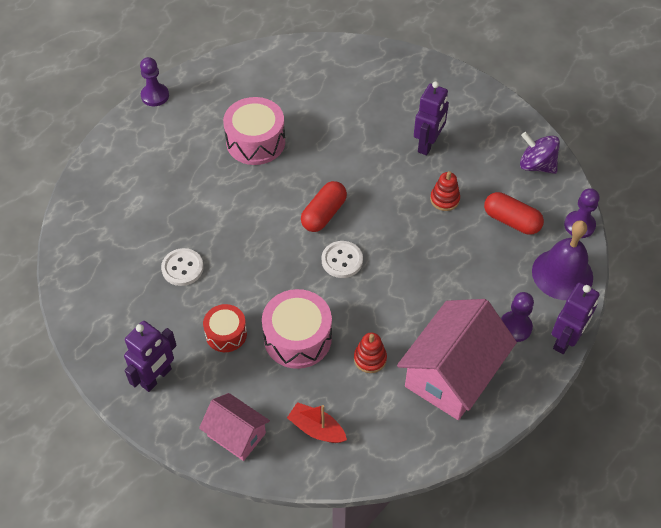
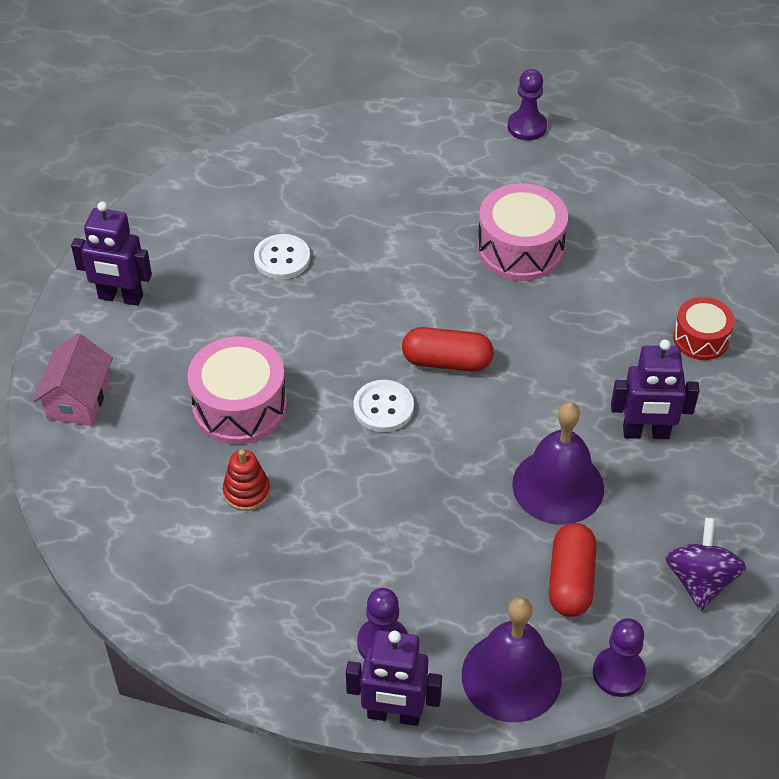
camera: 65 degrees right, 5 degrees down
(226, 334) = (210, 335): red drum -> red drum (701, 338)
(316, 429) = (119, 473): red boat -> none
(444, 199) = (558, 486): red stacking toy -> purple bell
(452, 374) = (267, 591): pink house -> none

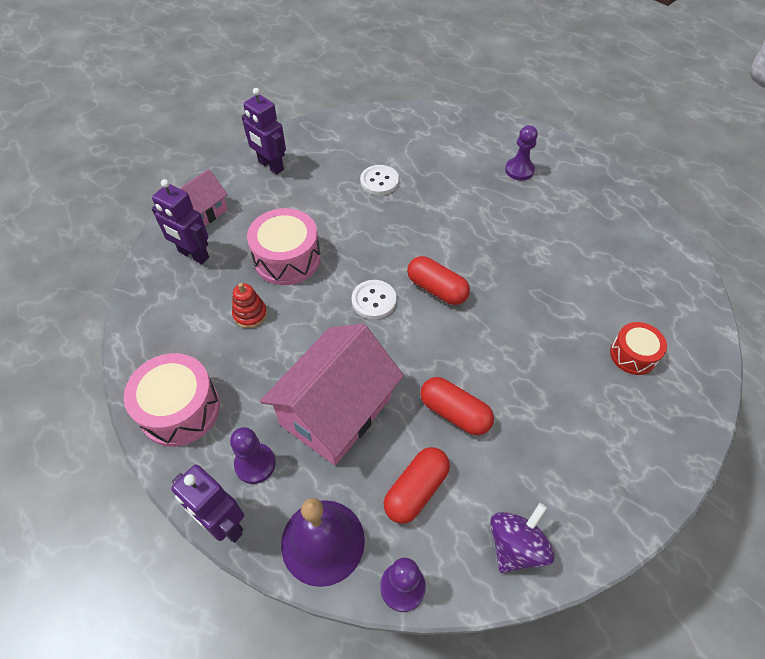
camera: 30 degrees right, 5 degrees up
(430, 546) = (336, 411): none -> pink house
(520, 249) = (537, 237): pink drum -> pink drum (180, 409)
(527, 127) = (593, 162): purple pawn -> purple pawn (519, 170)
(558, 486) = (454, 413): purple bell -> red capsule
(646, 433) = (546, 405): purple robot -> purple robot (193, 255)

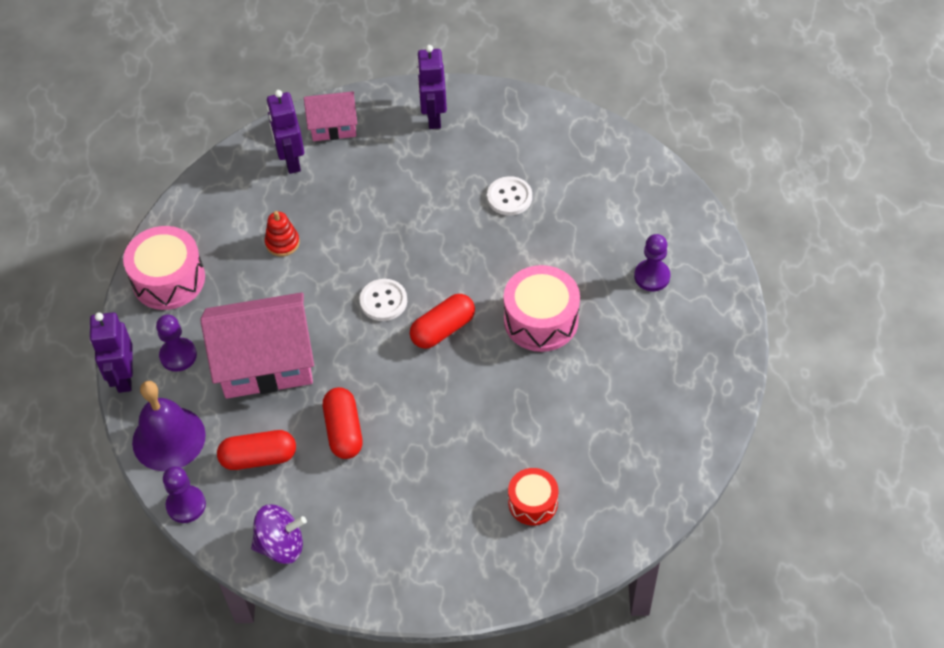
camera: 45 degrees right, 0 degrees up
(287, 259) = (356, 216): pink drum -> pink drum (541, 320)
(437, 289) = (443, 329): red capsule -> red capsule turned 60 degrees clockwise

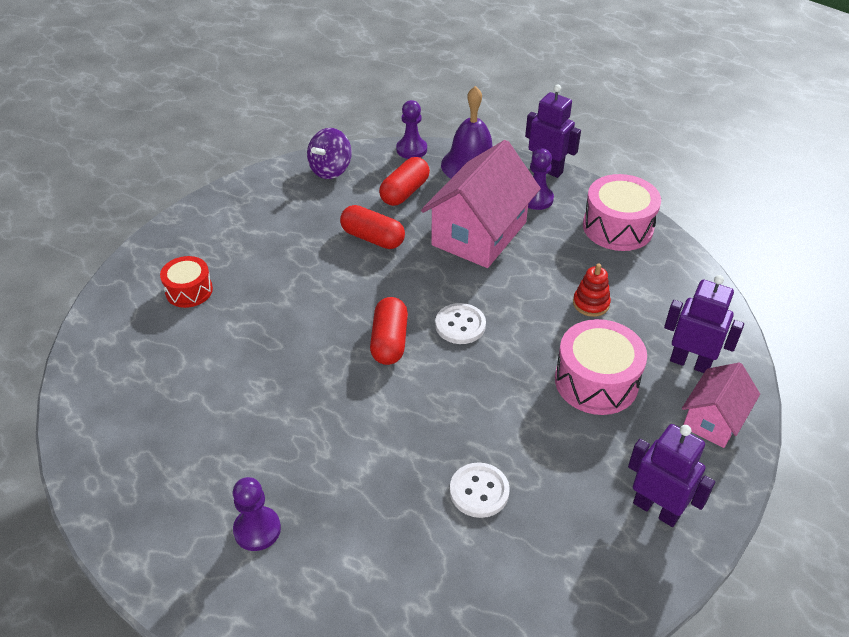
camera: 130 degrees right, 10 degrees down
(541, 320) = (320, 408): pink drum -> pink drum (596, 381)

